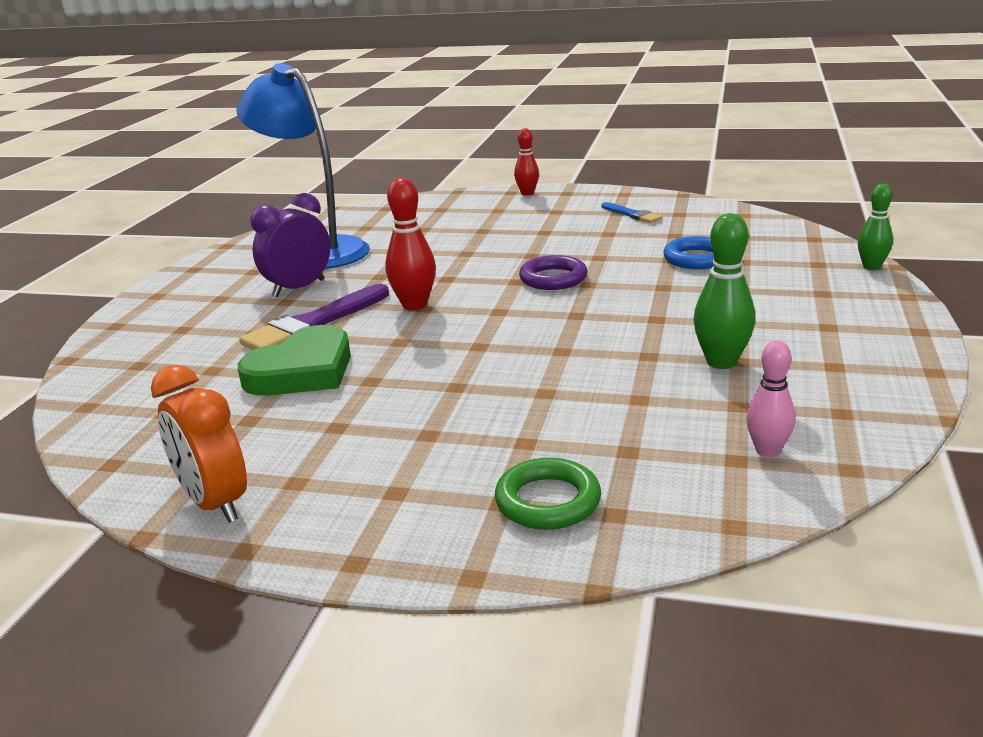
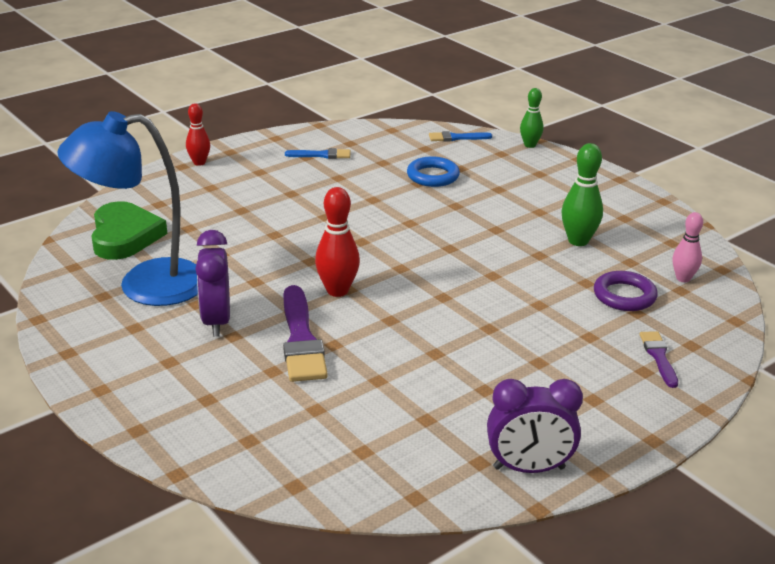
camera: 55 degrees left, 5 degrees up
(214, 503) = (529, 468): orange clock -> purple clock
(302, 371) = (379, 373): green heart -> green heart (124, 236)
(548, 501) = (659, 357): green ring -> purple brush
(553, 278) = (380, 228): purple ring -> purple ring (624, 296)
(797, 238) = (457, 138): none -> blue brush

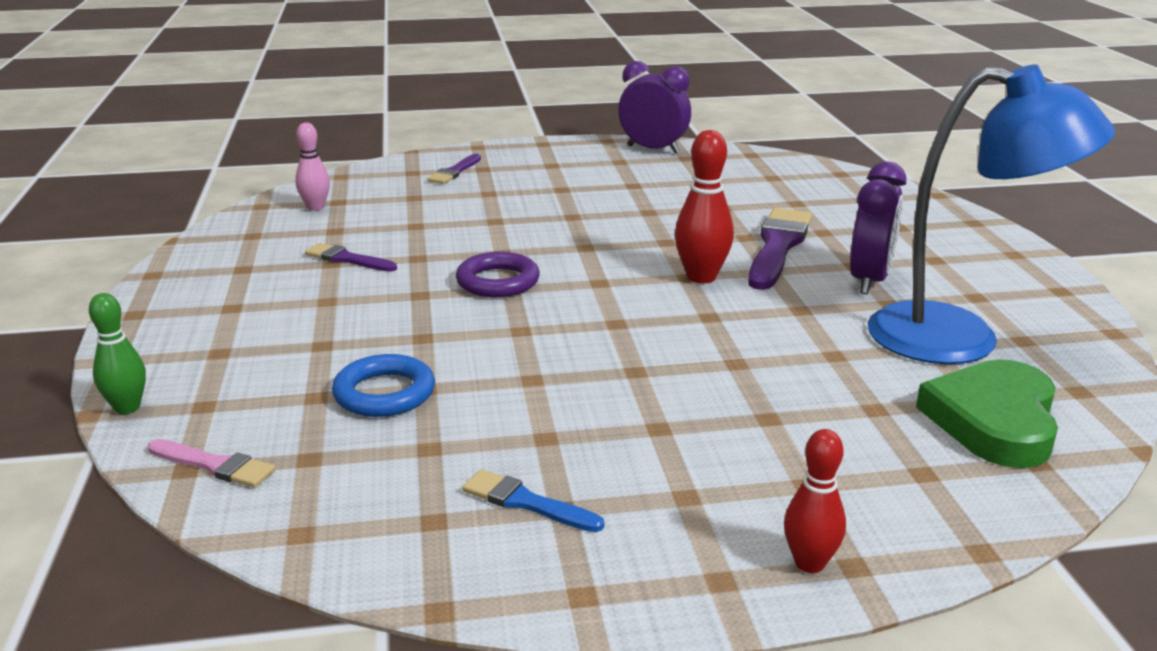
camera: 150 degrees left, 5 degrees down
(457, 138) = (214, 465): blue brush -> pink brush
(578, 241) = (348, 259): green bowling pin -> purple brush
(624, 296) = (400, 208): purple ring -> purple ring (498, 281)

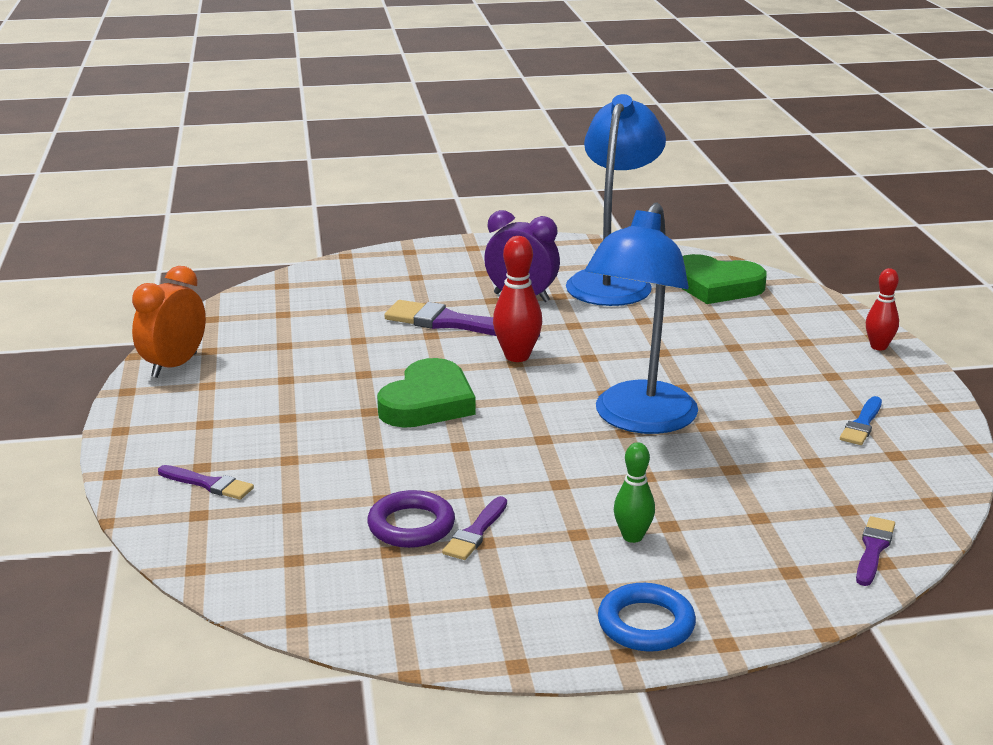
camera: 90 degrees left, 0 degrees up
(127, 408) = (808, 612): green bowling pin -> green bowling pin (632, 537)
(214, 465) = (873, 549): pink brush -> purple brush
(315, 207) = (313, 573): pink bowling pin -> none
(384, 393) = (745, 486): blue ring -> blue ring (646, 624)
(498, 281) = (529, 445): purple ring -> purple ring (411, 526)
(548, 339) = (638, 420): none -> blue lamp
(589, 238) = (428, 402): none -> green heart
(653, 149) = (174, 365): purple clock -> orange clock

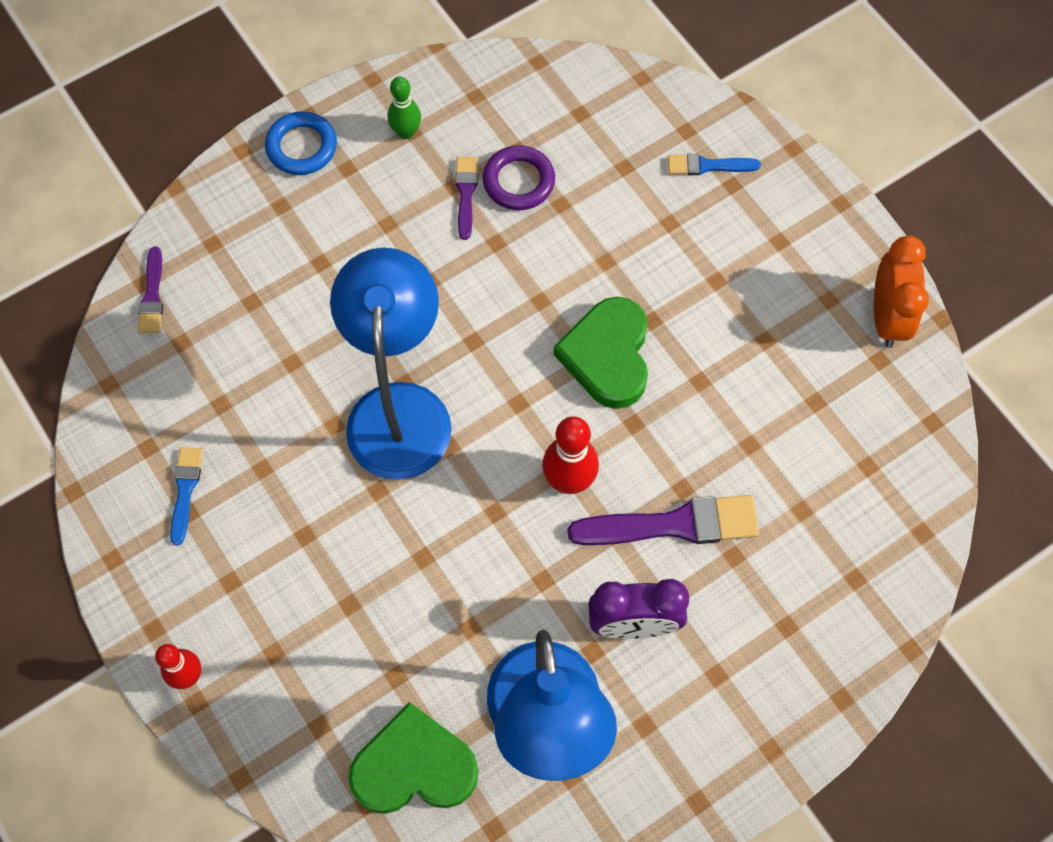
camera: 155 degrees right, 40 degrees up
(208, 484) = (708, 166): purple brush -> blue brush
(632, 537) = (344, 236): green bowling pin -> green bowling pin (406, 132)

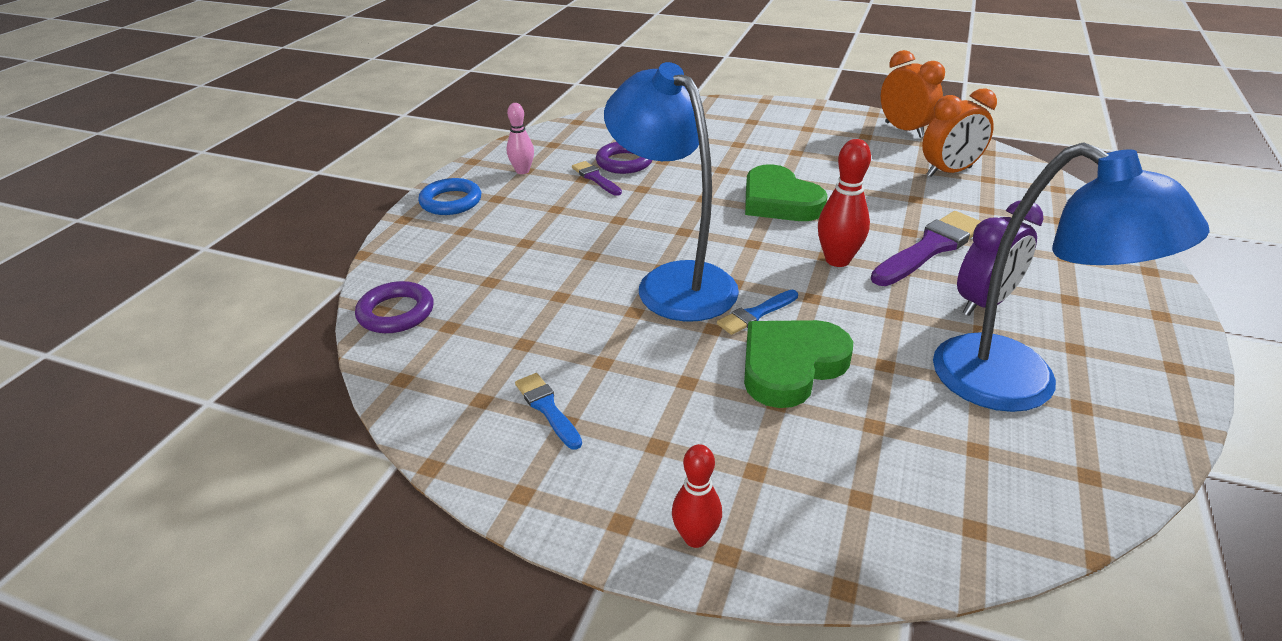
camera: 35 degrees left, 30 degrees down
(152, 295) = (396, 313): purple brush -> purple ring
(406, 132) = (522, 171): green bowling pin -> pink bowling pin
(414, 766) = (972, 474): green heart -> green heart (790, 366)
(708, 166) = (729, 120): blue brush -> blue brush (756, 314)
(840, 426) = (949, 172): none -> orange clock

